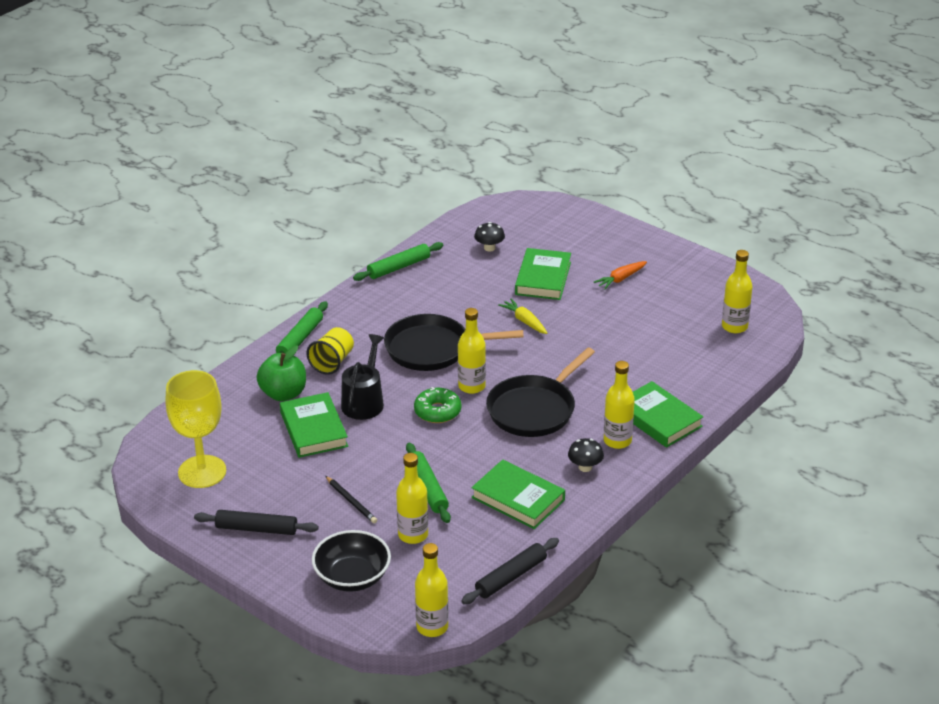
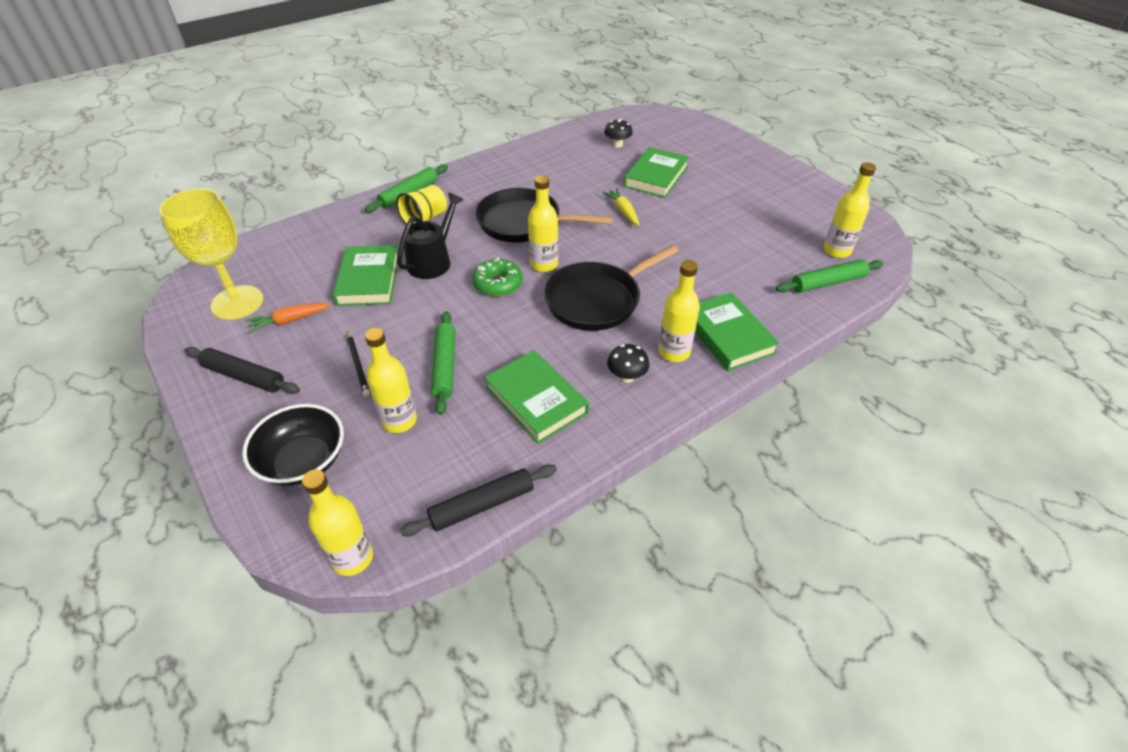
camera: 15 degrees right, 10 degrees up
(283, 394) = (363, 240): green apple -> none
(399, 267) = (529, 148): green rolling pin -> green rolling pin (828, 282)
(620, 279) = (730, 188): orange carrot -> orange carrot (289, 321)

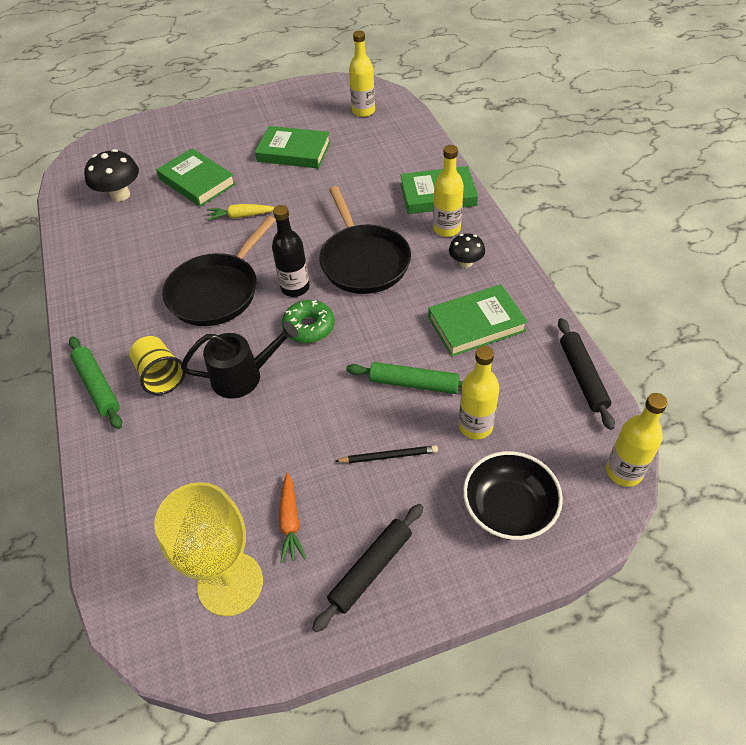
camera: 70 degrees left, 5 degrees up
(369, 280) = (250, 438): green book -> green book (294, 152)
(433, 261) = (244, 376): black watering can -> black watering can turned 120 degrees clockwise
(544, 265) = (295, 288): yellow bottle -> black bottle
(617, 144) = (120, 195): black mushroom -> black mushroom, size x1.64
(828, 282) = (398, 127): green rolling pin -> none

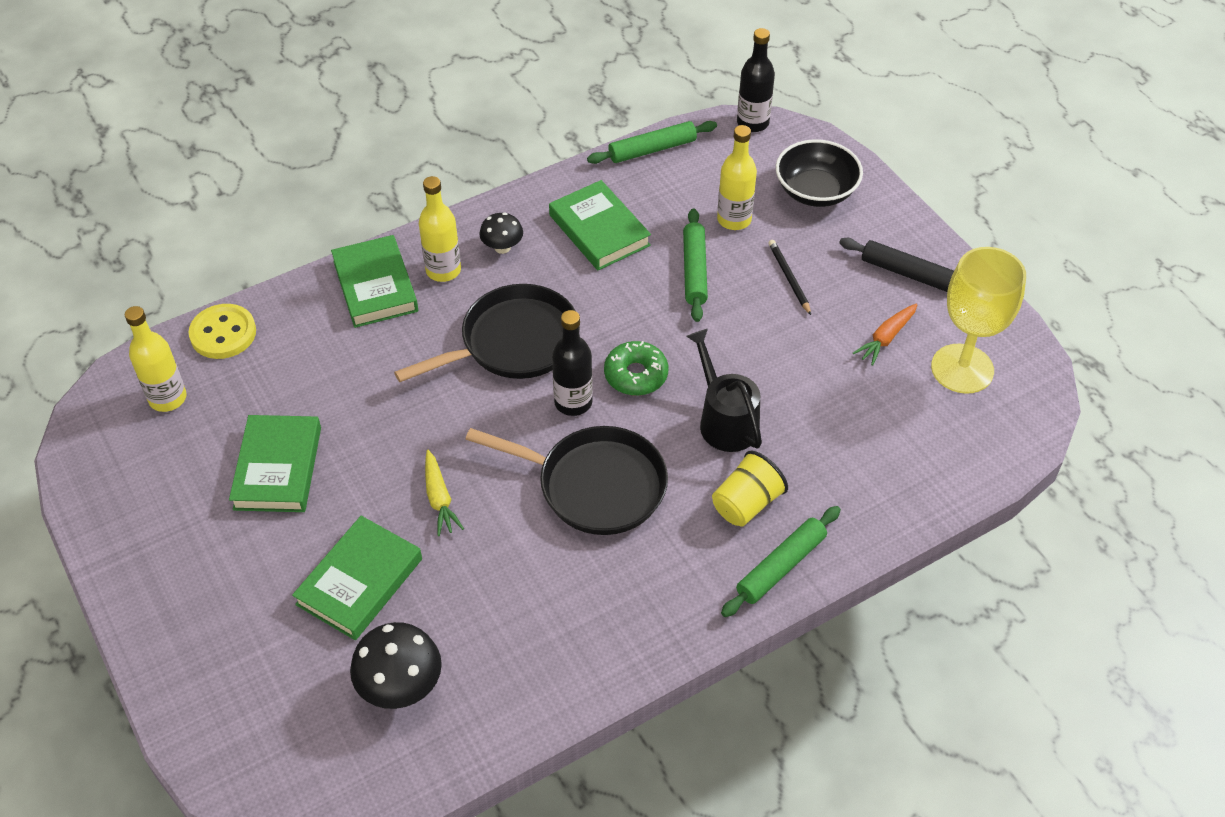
camera: 105 degrees left, 0 degrees up
(290, 522) = (886, 338): orange carrot -> orange carrot turned 150 degrees clockwise
(410, 130) = (223, 333): none -> yellow button
(582, 376) = (652, 149): black rolling pin -> green rolling pin
(624, 471) = (752, 123): yellow bottle -> black bottle

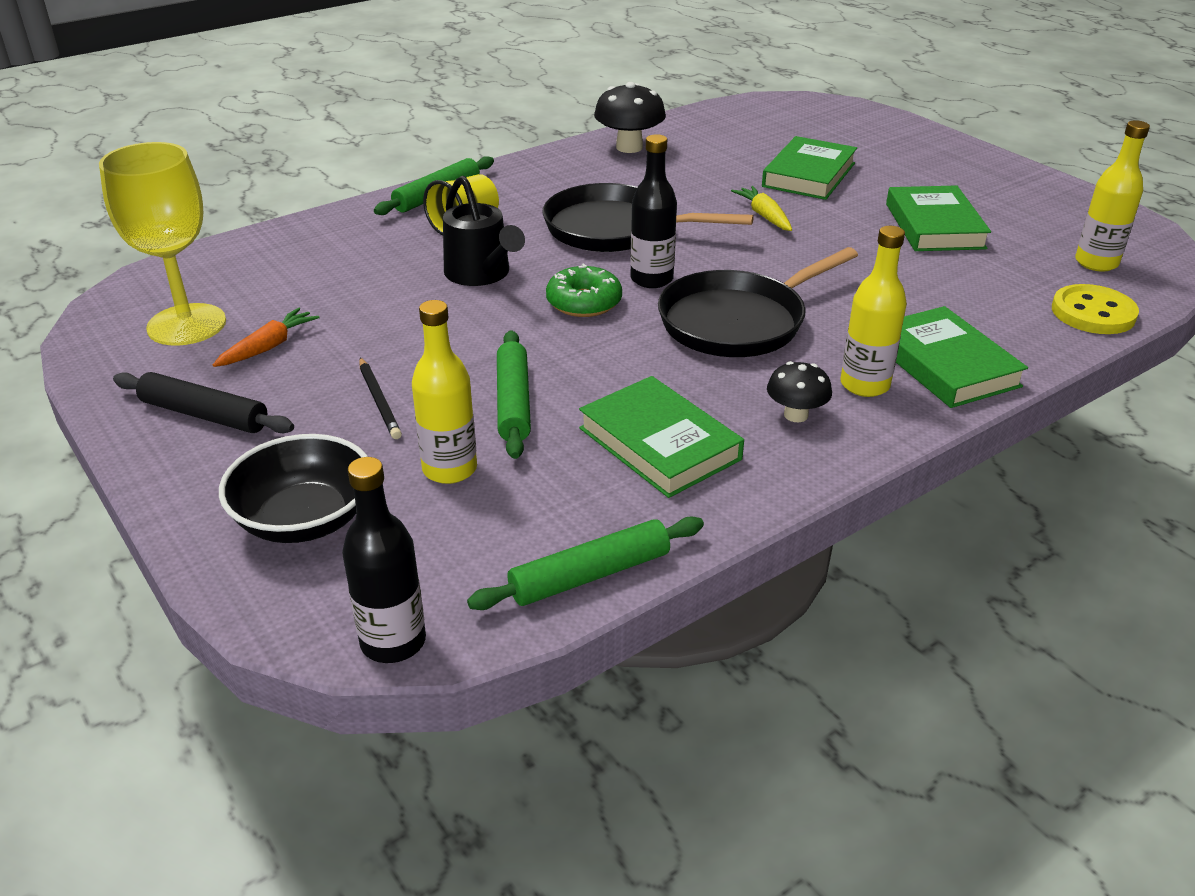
camera: 175 degrees right, 15 degrees down
(400, 686) = (745, 137): black mushroom -> black mushroom (629, 147)

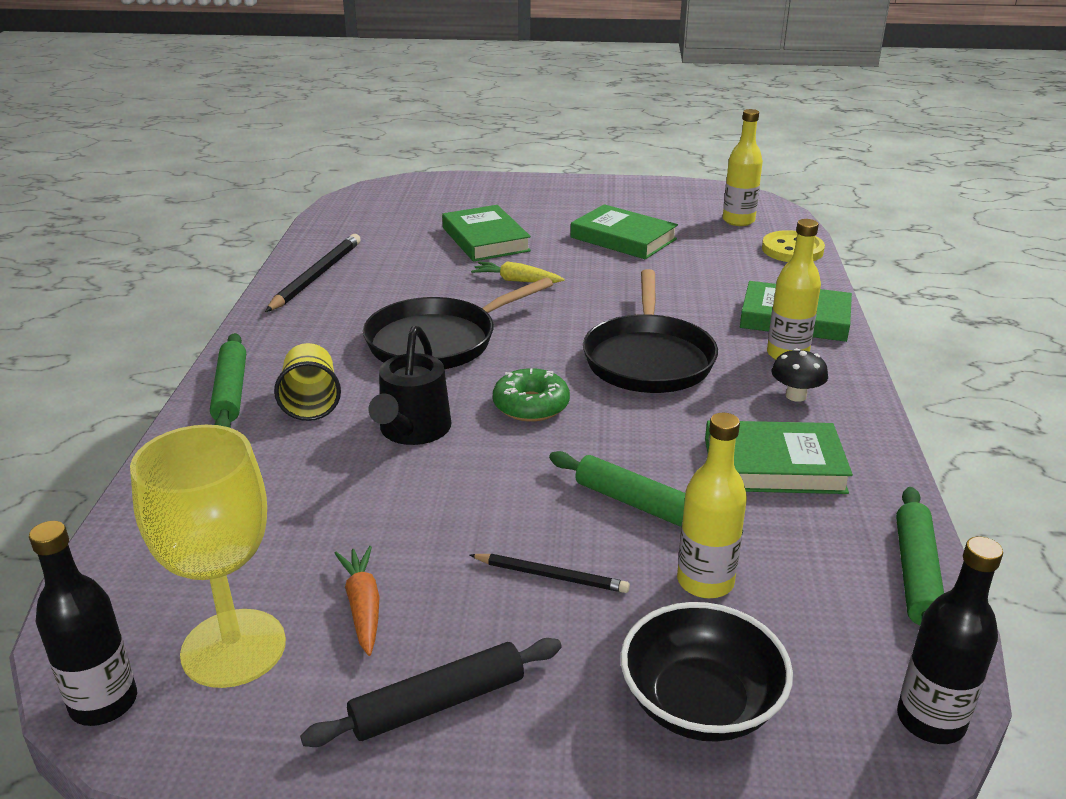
camera: 50 degrees left, 5 degrees down
(481, 274) = (412, 431): black watering can -> black watering can turned 90 degrees clockwise
(629, 147) = (316, 276): black mushroom -> black pencil
(651, 279) = (539, 362): black bottle -> black bottle (104, 703)

